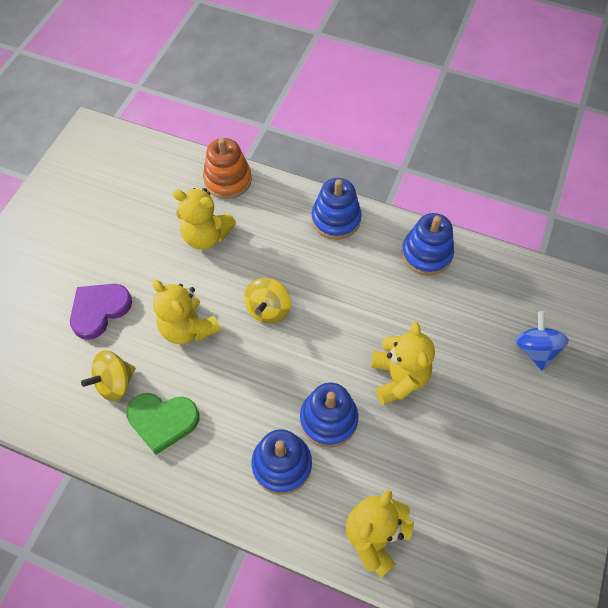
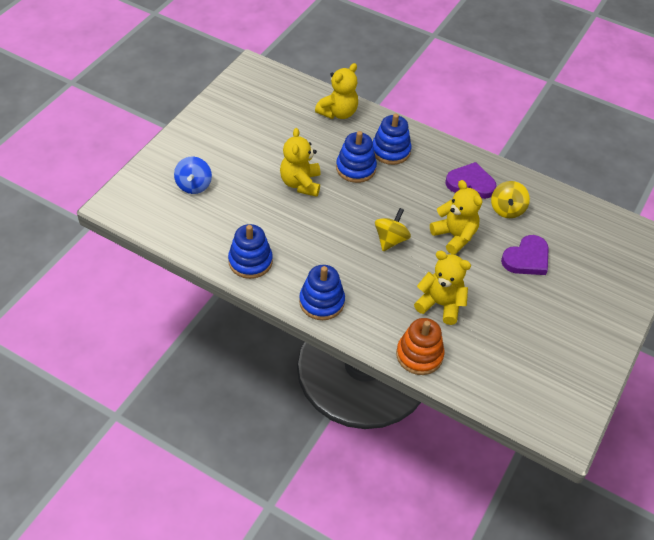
camera: 175 degrees left, 10 degrees down
(115, 383) = (507, 209): yellow spinning top -> yellow spinning top turned 135 degrees clockwise
(163, 421) = (470, 183): green heart -> purple heart

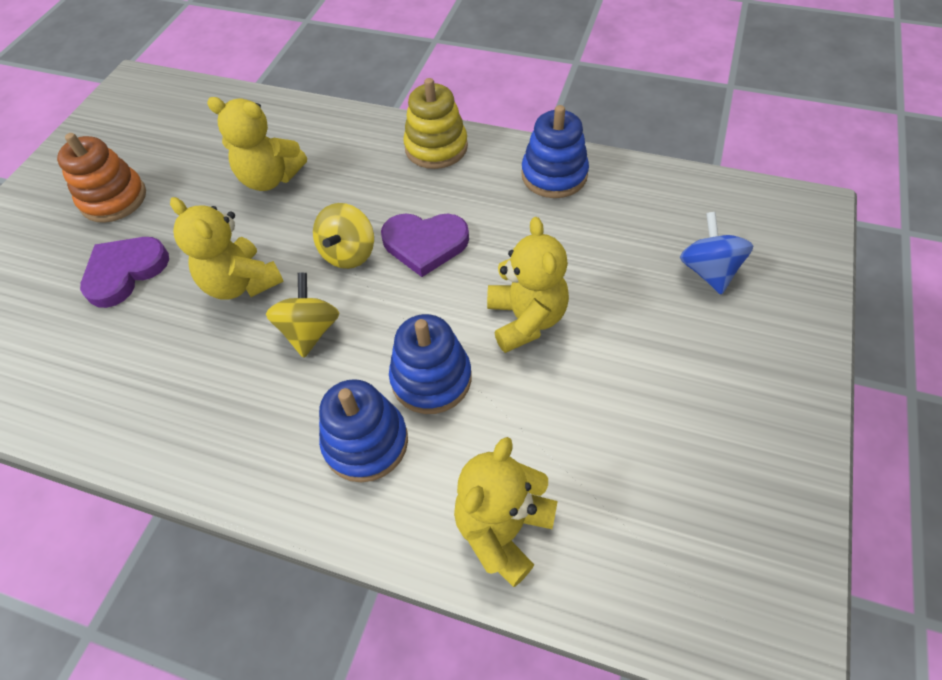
camera: 175 degrees right, 5 degrees up
(321, 302) = (436, 147): blue stacking toy -> yellow stacking toy
(419, 355) = (300, 117): orange stacking toy -> orange stacking toy (113, 199)
(470, 183) = (200, 399): purple heart -> purple heart (425, 244)
(507, 209) = (138, 357): yellow spinning top -> yellow spinning top (310, 331)

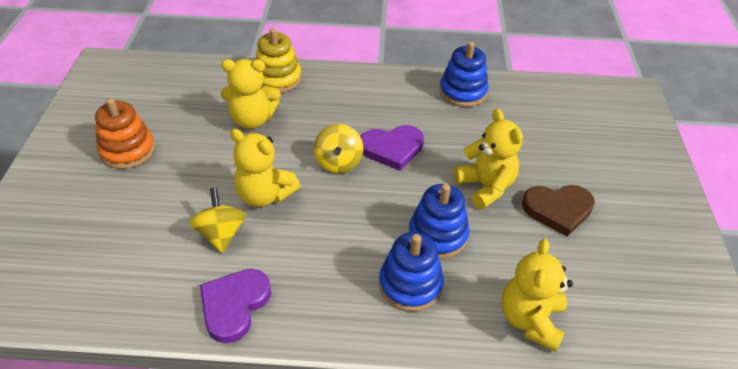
camera: 20 degrees left, 10 degrees down
(125, 272) = (164, 201): purple heart -> purple heart (234, 305)
(310, 331) = (334, 219): yellow spinning top -> yellow spinning top (221, 234)
(436, 147) = (370, 83): yellow stacking toy -> yellow stacking toy (277, 78)
(613, 372) = (558, 210): none -> brown heart
(708, 271) = (590, 138): blue spinning top -> none

